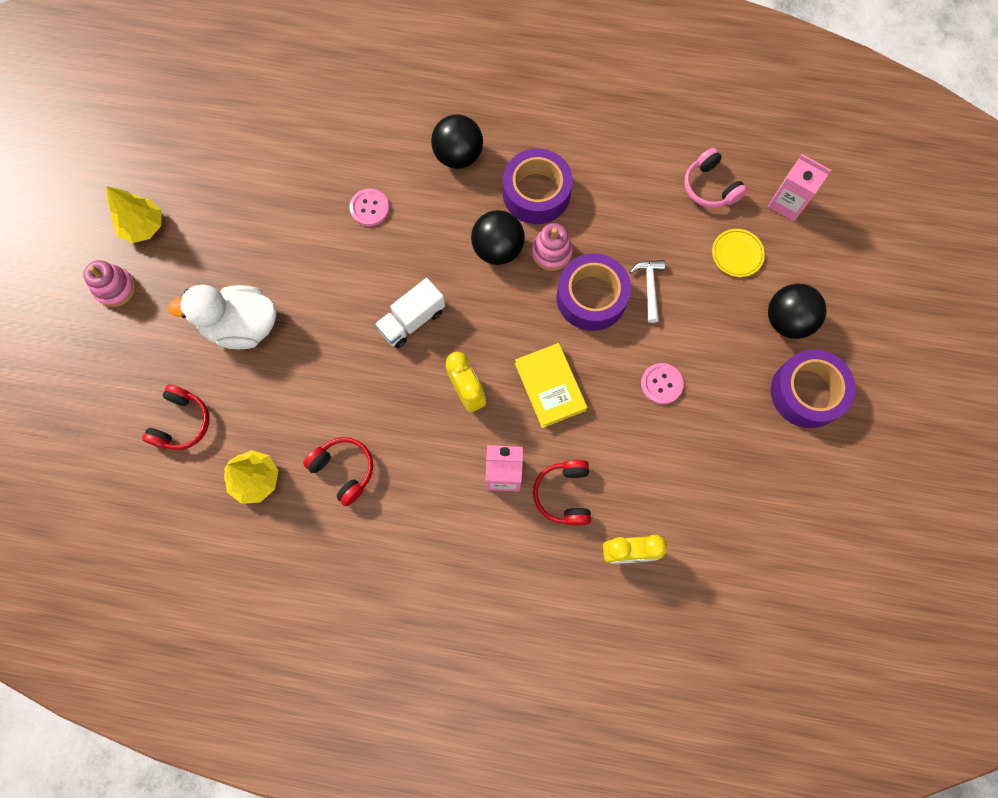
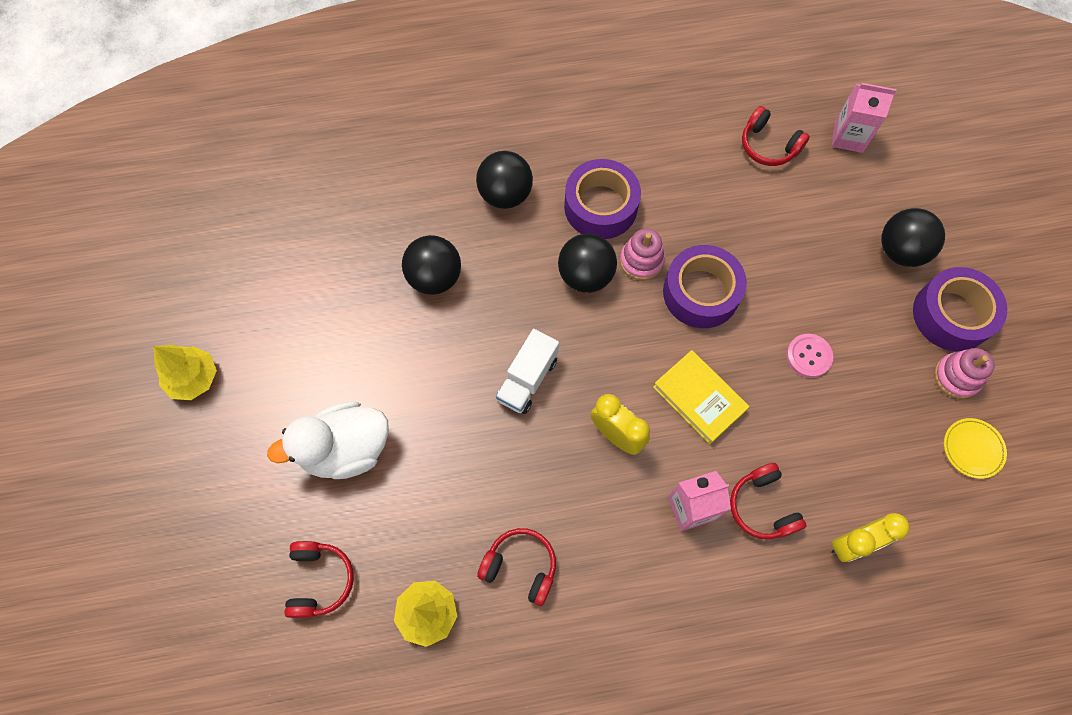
camera: 20 degrees left, 5 degrees down
(115, 288) = (186, 457): pink stacking toy -> pink stacking toy (956, 377)
(369, 208) = (434, 277): pink button -> black ball
(649, 287) = (754, 263): white hammer -> none
(710, 187) = (768, 145): pink headphones -> red headphones
(737, 254) = (823, 202): yellow plate -> yellow plate (972, 449)

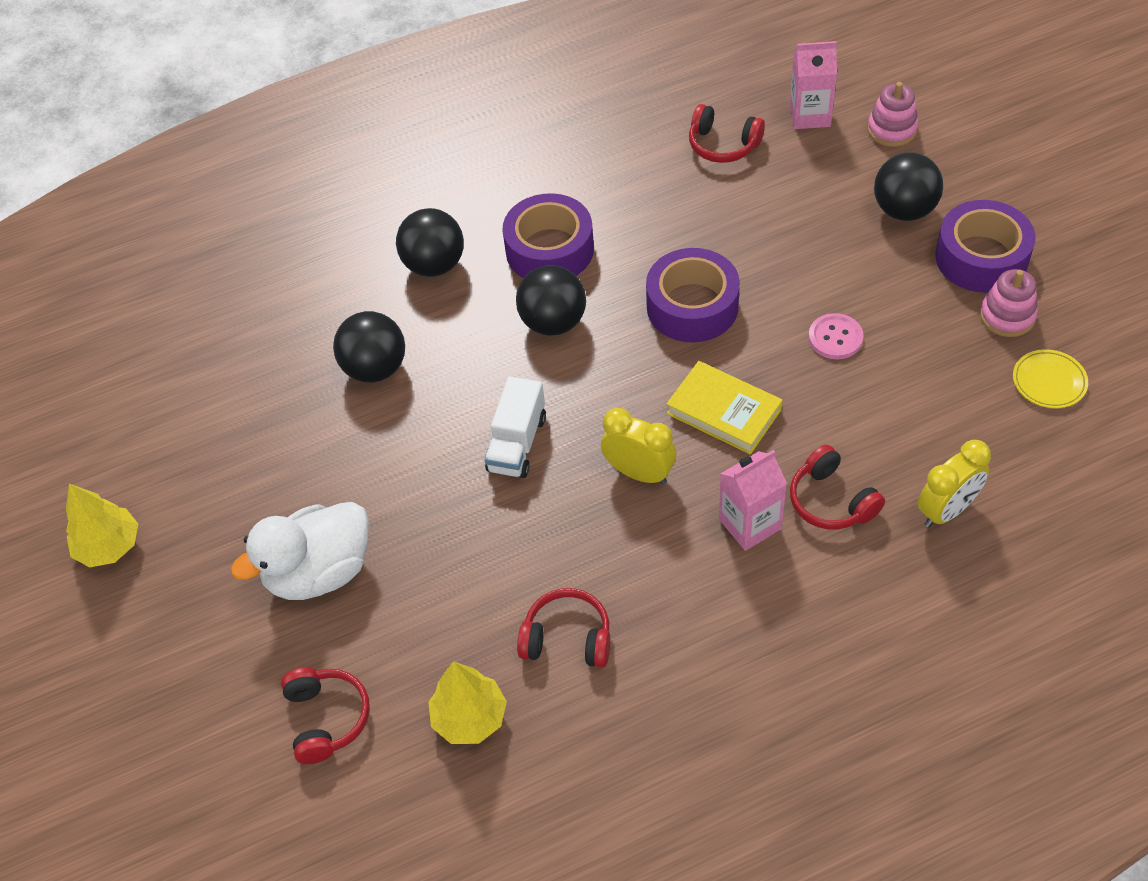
camera: 10 degrees left, 15 degrees down
(641, 261) = (613, 292): pink stacking toy -> pink stacking toy (892, 130)

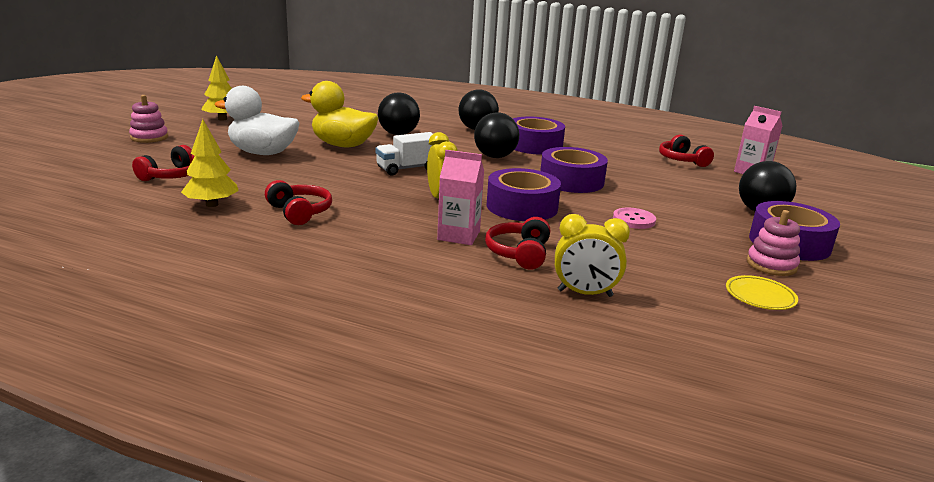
camera: 40 degrees right, 30 degrees down
(367, 461) = (343, 145): none -> yellow duck
(724, 411) = (522, 207): yellow book -> purple tape
(892, 130) = (800, 193): pink stacking toy -> pink stacking toy (149, 137)

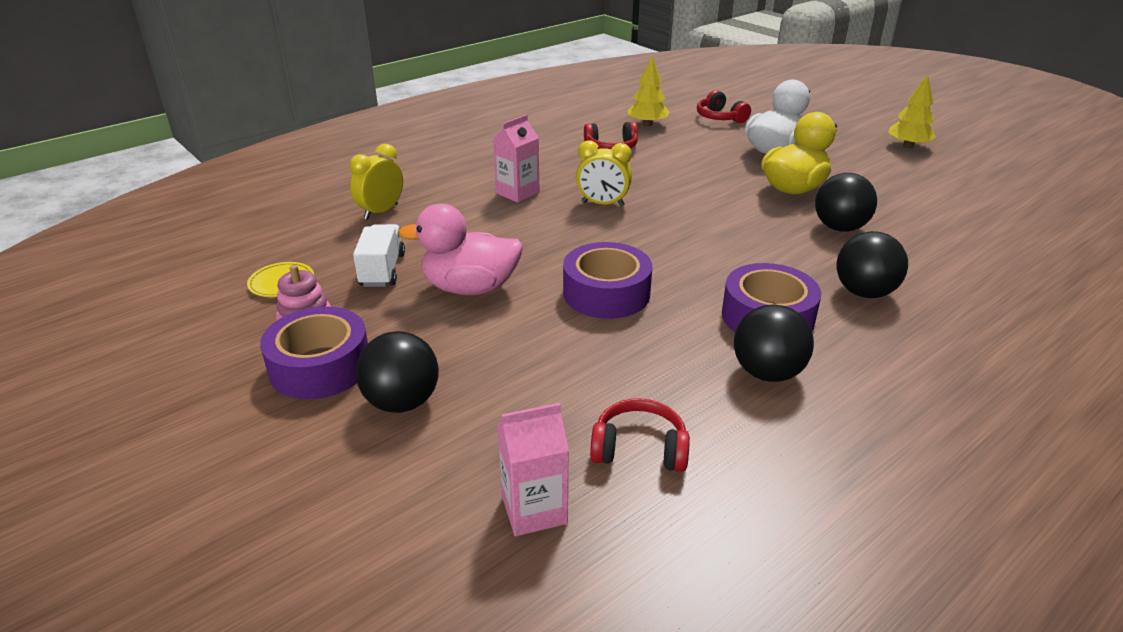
camera: 120 degrees right, 10 degrees up
(149, 137) = (835, 115): pink stacking toy -> none
(407, 169) = (698, 206): white truck -> white truck (382, 270)
(495, 157) = (722, 268): black ball -> black ball (767, 373)
(519, 253) = (463, 207): red headphones -> none
(522, 207) = (553, 237): purple tape -> none
(634, 220) = (470, 288): pink button -> pink duck

